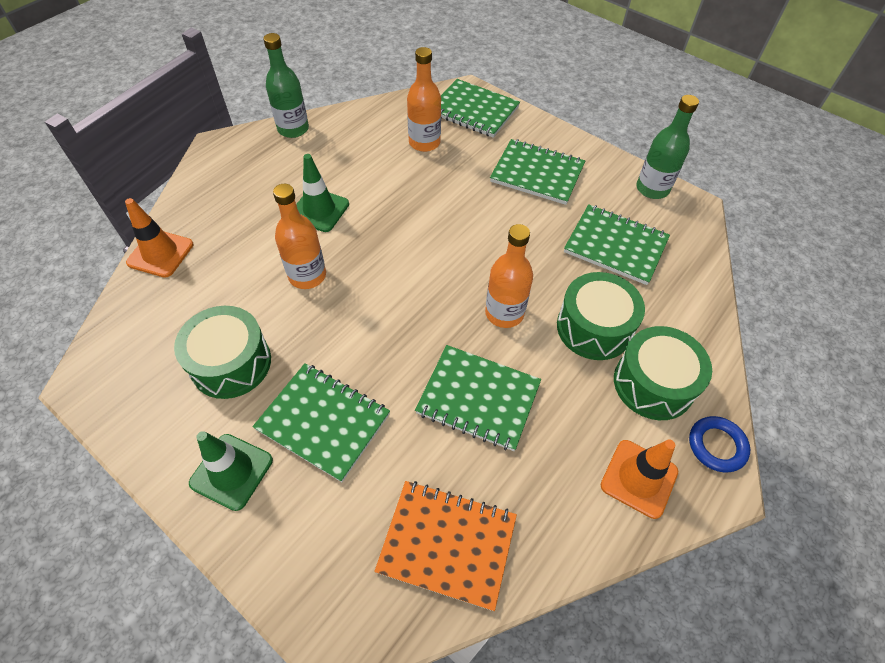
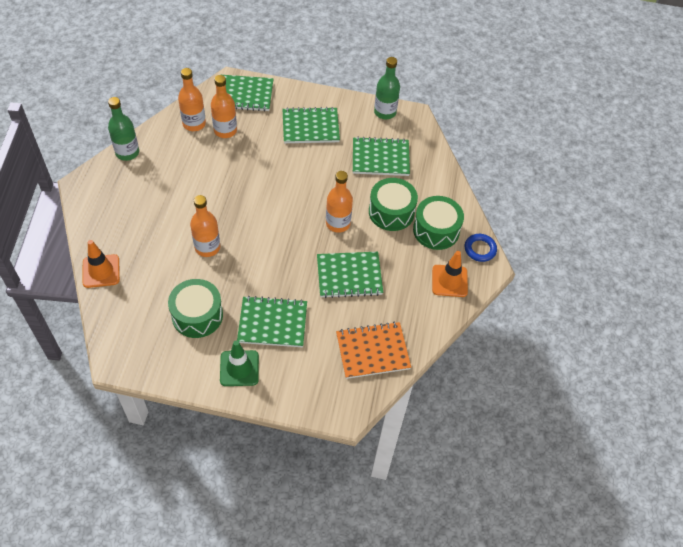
camera: 30 degrees left, 0 degrees up
(319, 210) = (186, 203): green traffic cone -> none
(392, 123) = (194, 124): none -> orange bottle

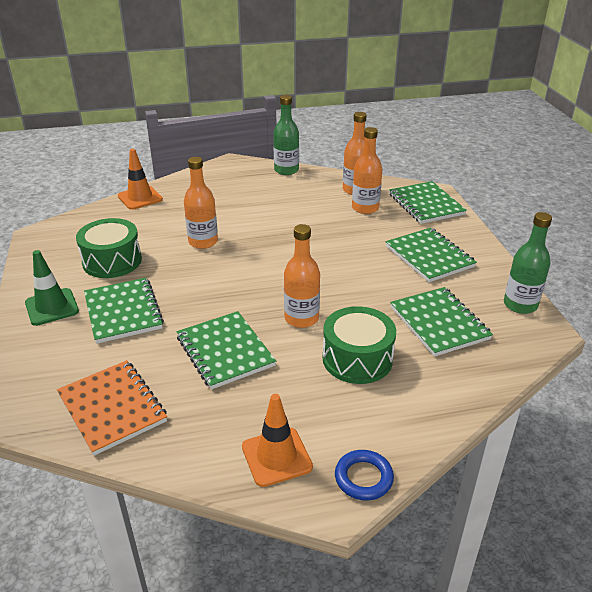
camera: 70 degrees right, 20 degrees down
(436, 230) = (361, 414): green drum -> none

